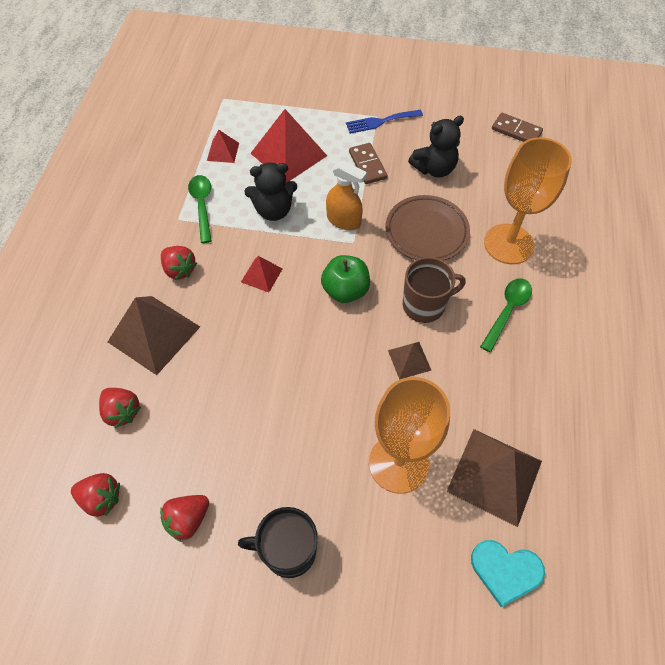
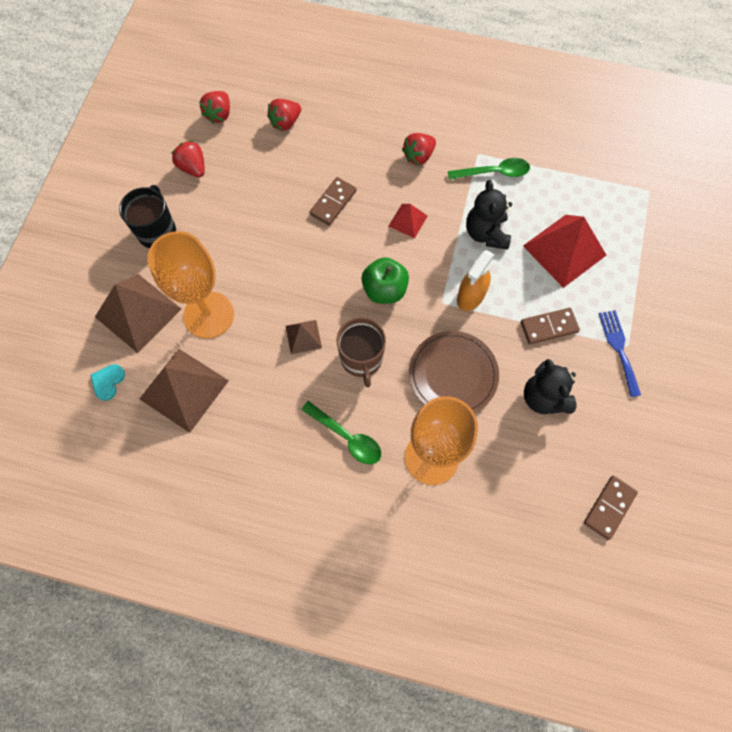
camera: 95 degrees right, 10 degrees up
(154, 334) = (353, 140): brown pyramid -> brown pyramid (138, 312)
(223, 151) = (567, 190): red pyramid -> none
(240, 347) = (333, 202): none -> brown domino
(505, 571) = (108, 382): turquoise heart -> turquoise heart, size x0.66

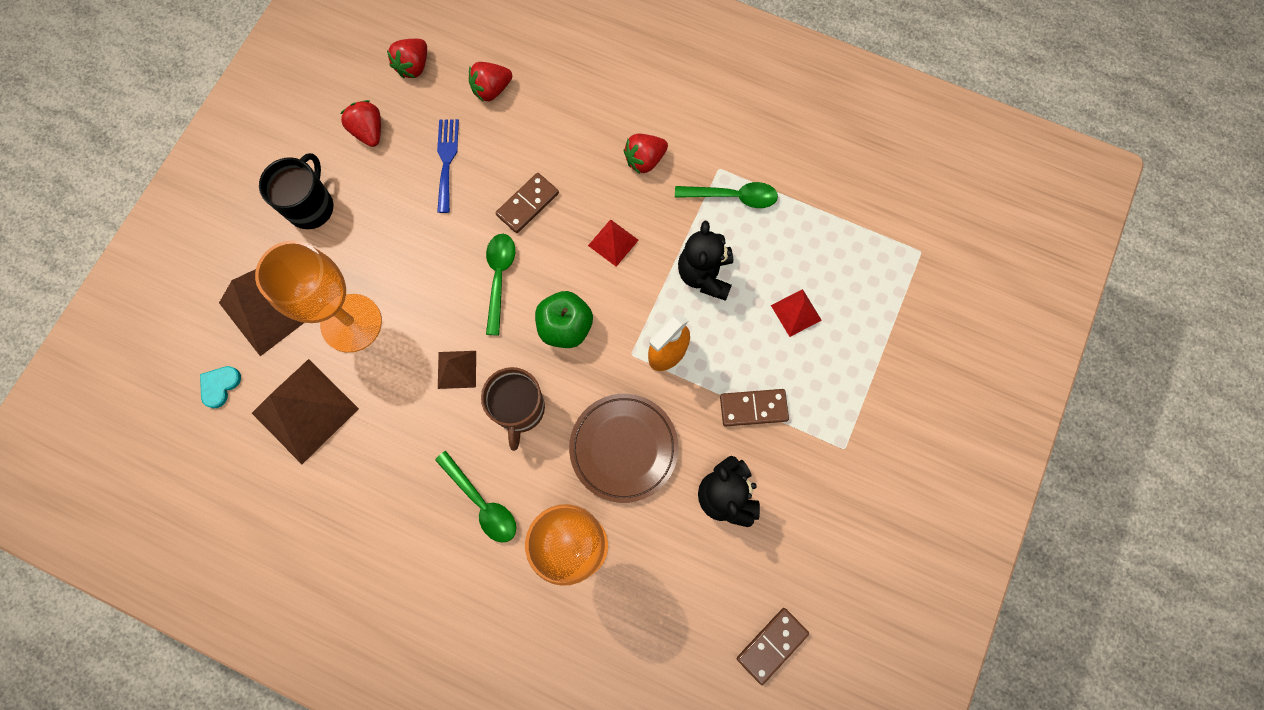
camera: 10 degrees right, 5 degrees up
(322, 261) = (499, 278): none -> green spoon
(564, 250) = (796, 312): red pyramid -> red pyramid, size x0.51
(619, 348) = (832, 450): blue fork -> blue fork (447, 160)

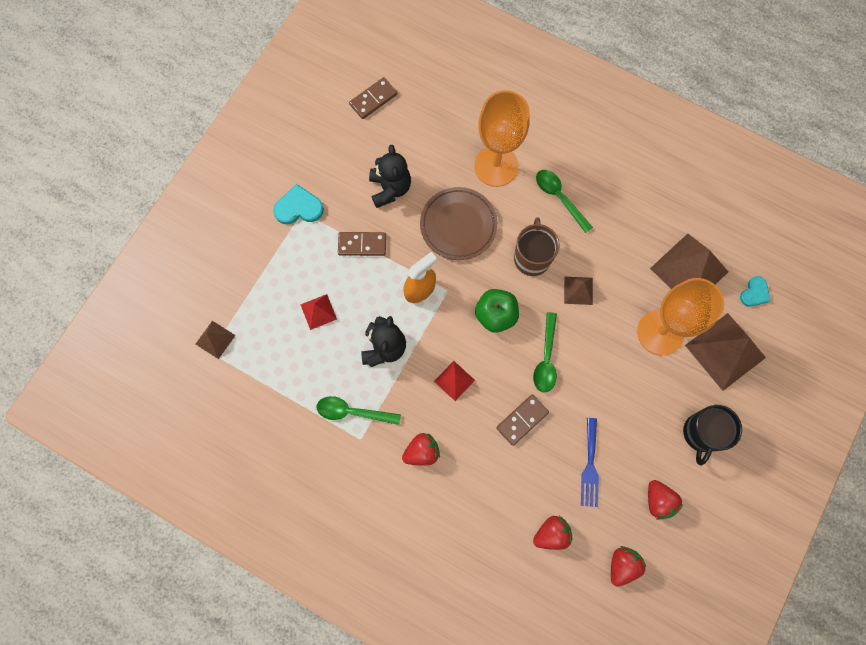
camera: 175 degrees left, 0 degrees up
(850, 455) = (299, 207): none -> turquoise heart
(919, 267) = (215, 339): none -> brown pyramid

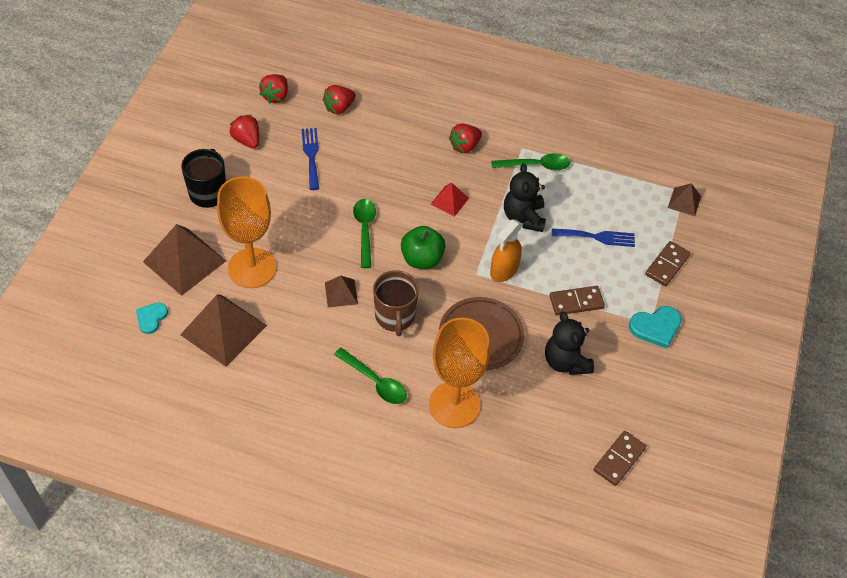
camera: 165 degrees right, 20 degrees down
(318, 312) = (597, 237): red pyramid -> blue fork
(522, 420) = (379, 180): brown domino -> brown domino (667, 265)

